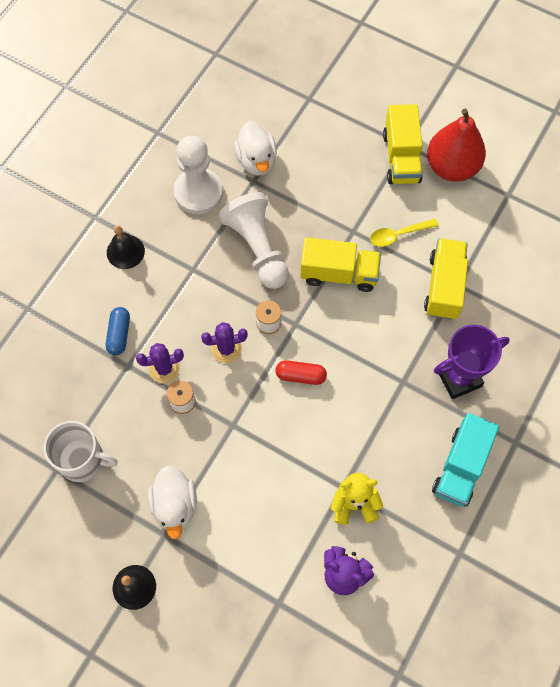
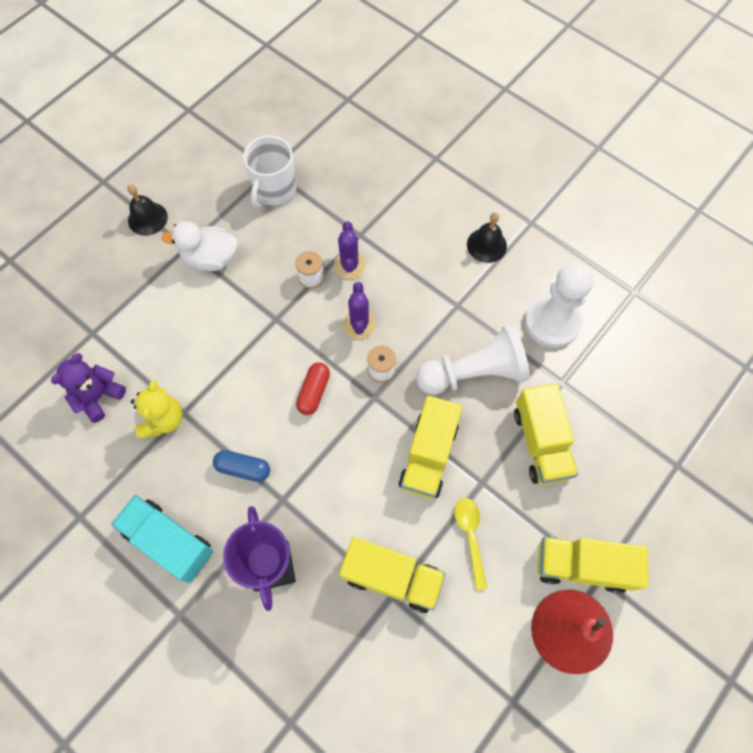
camera: 100 degrees right, 0 degrees up
(119, 334) = (394, 230): blue capsule -> blue capsule (243, 468)
(256, 160) = (589, 389): white duck -> none
(310, 192) = (540, 442): none -> yellow truck

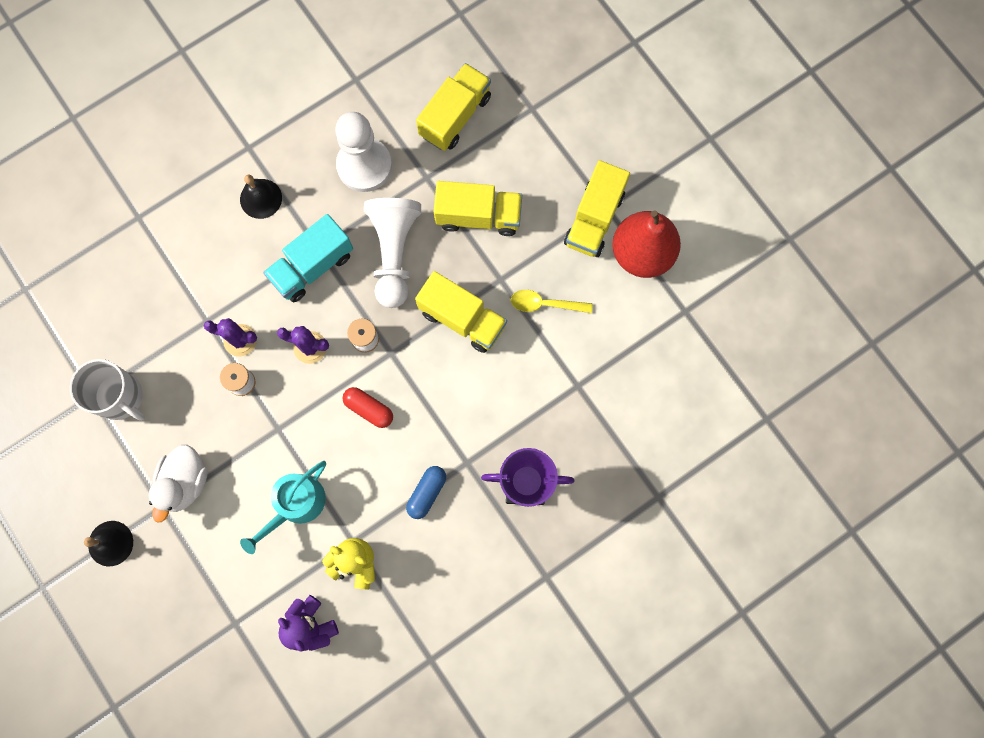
camera: 75 degrees left, 10 degrees up
(169, 541) = (478, 575): turquoise truck -> turquoise truck (312, 266)
(209, 353) = (296, 504): none -> turquoise watering can
(391, 577) = (562, 381): yellow truck -> yellow truck (455, 116)

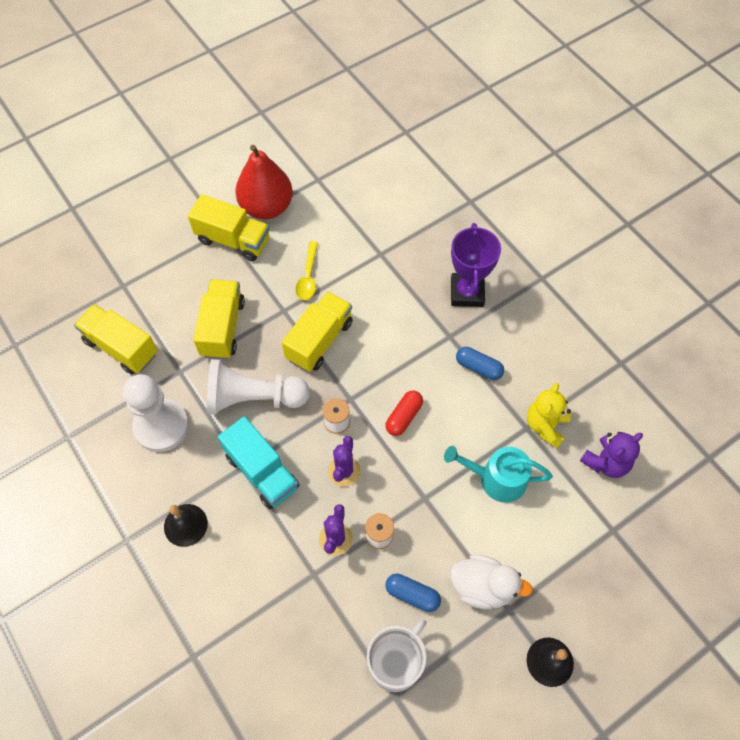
camera: 90 degrees left, 15 degrees down
(181, 414) = (412, 595): none -> blue capsule
(296, 504) = (497, 479): turquoise watering can -> turquoise watering can turned 150 degrees clockwise

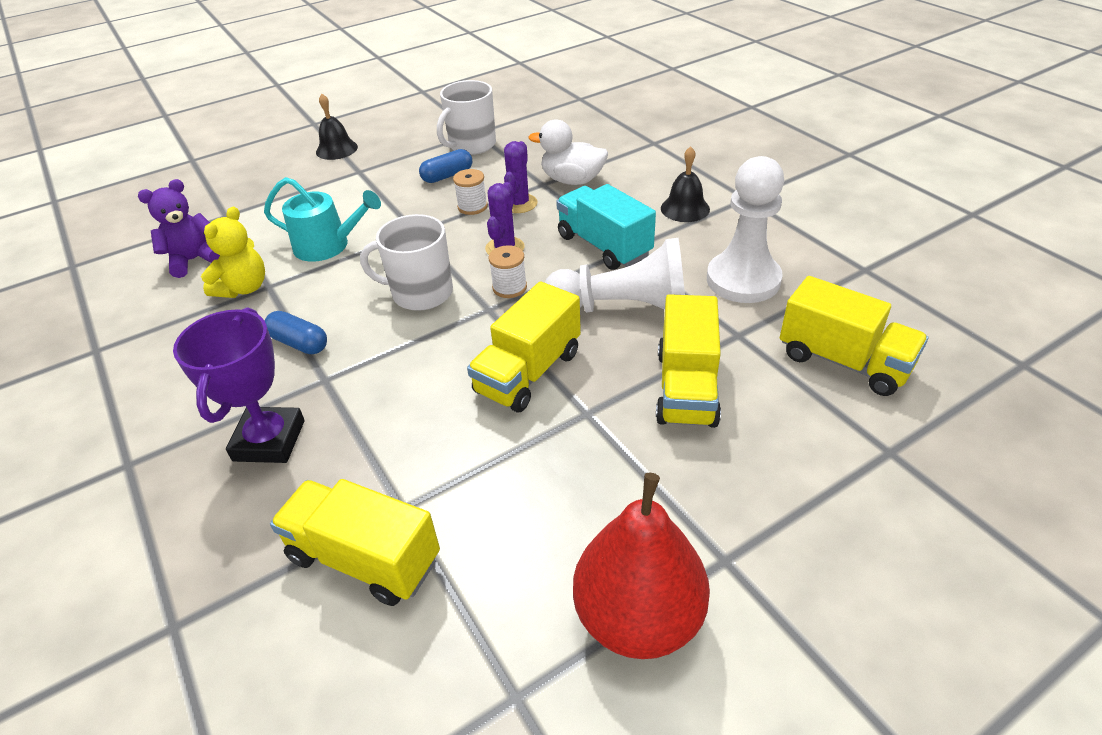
camera: 175 degrees left, 20 degrees down
(233, 240) = (700, 538): yellow truck -> yellow truck (364, 558)
(308, 276) = (544, 466): yellow spoon -> none
(404, 417) = (421, 293): red capsule -> white mug
(412, 595) = (447, 176): blue capsule -> blue capsule turned 60 degrees counterclockwise
(482, 587) = (378, 181): white duck -> white duck (572, 180)

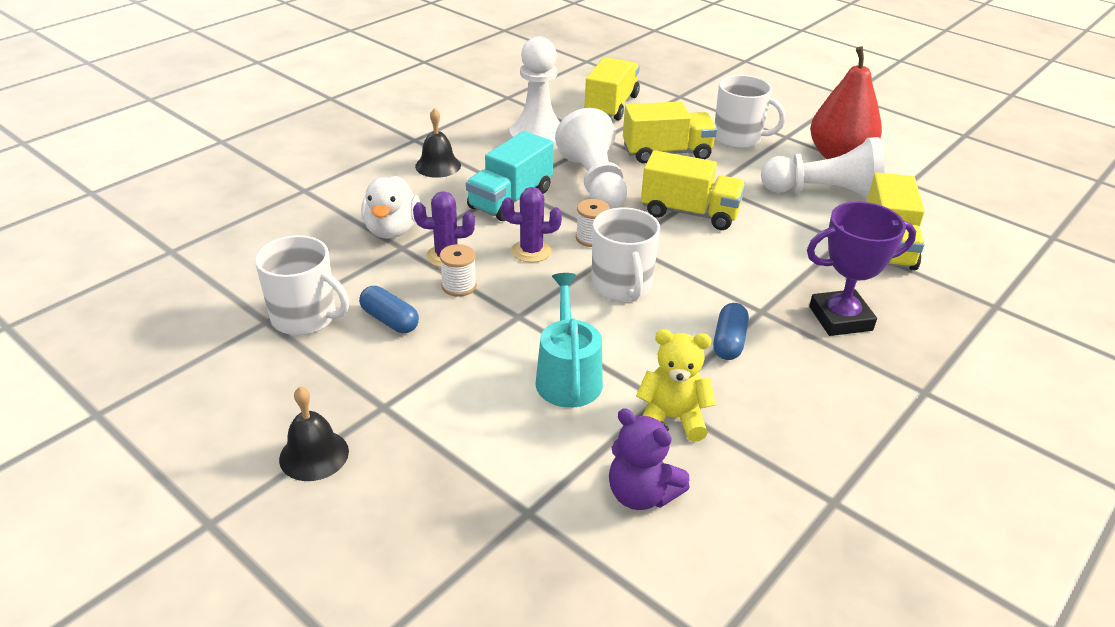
camera: 110 degrees left, 5 degrees down
(526, 538) = (823, 193): none -> white pawn
(723, 486) = (738, 138): none -> white mug

